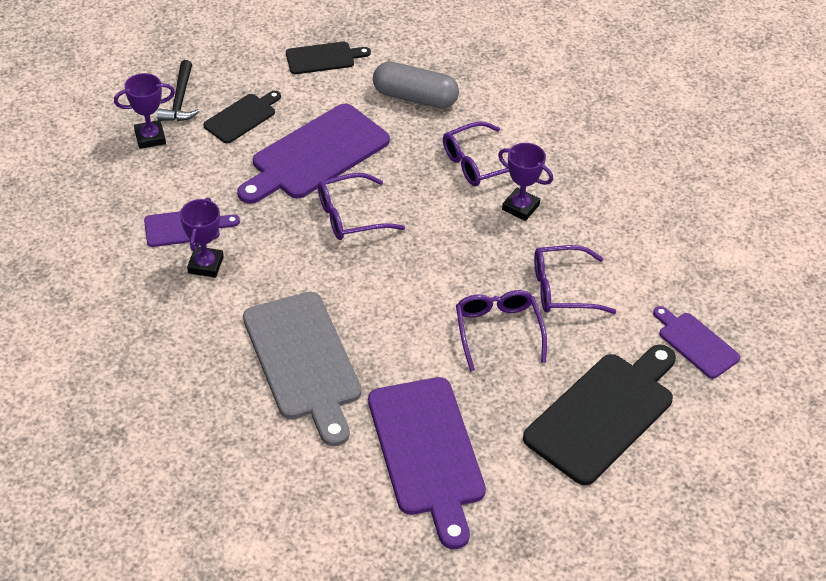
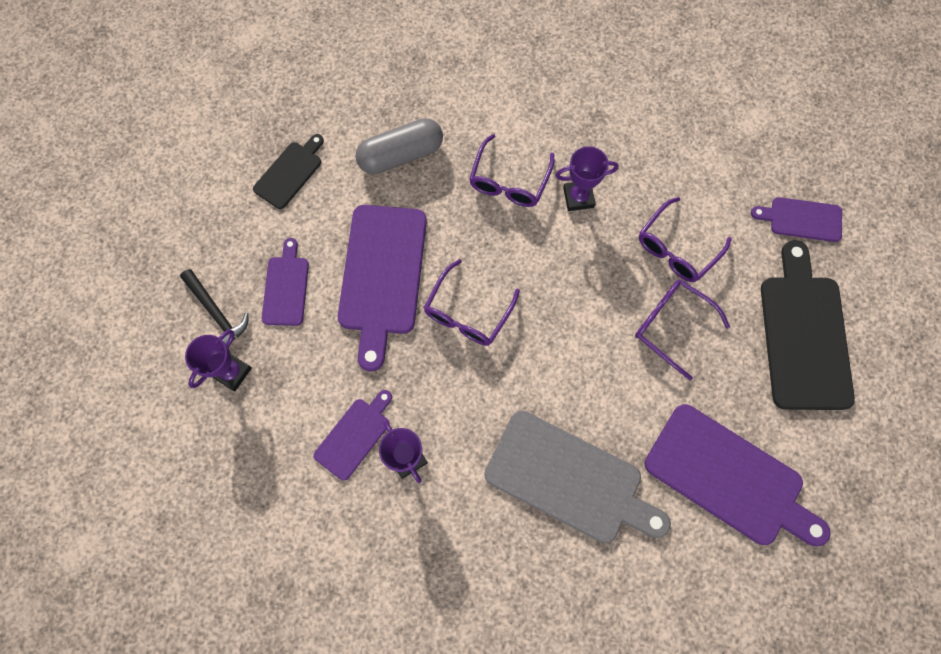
camera: 40 degrees left, 25 degrees up
(242, 117) = (286, 287): black cutting board -> purple cutting board

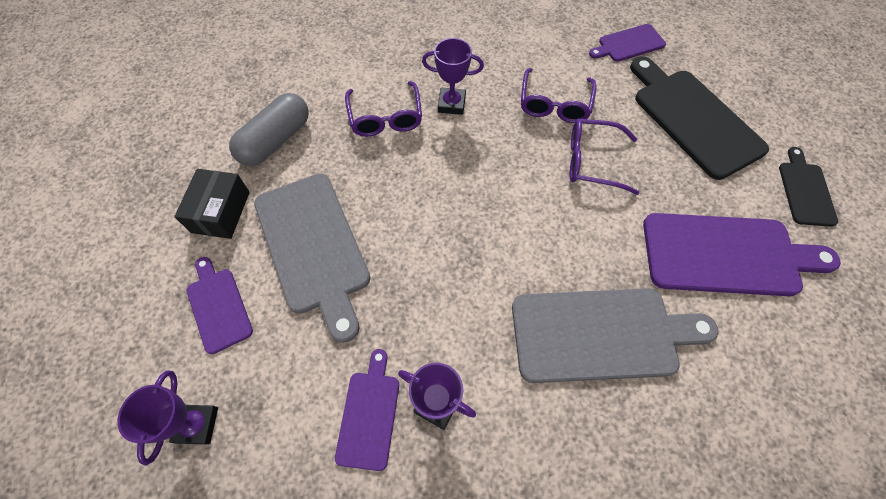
camera: 30 degrees left, 10 degrees down
(216, 312) = (150, 371): black hammer -> none
(290, 172) = (172, 202): black cutting board -> black cutting board (805, 190)
(324, 203) = (221, 212): none -> black box
(382, 276) = (314, 247): purple cutting board -> grey cutting board
(467, 313) = (414, 238): purple glasses -> none
(578, 197) = (451, 104): purple trophy -> purple trophy turned 45 degrees clockwise

